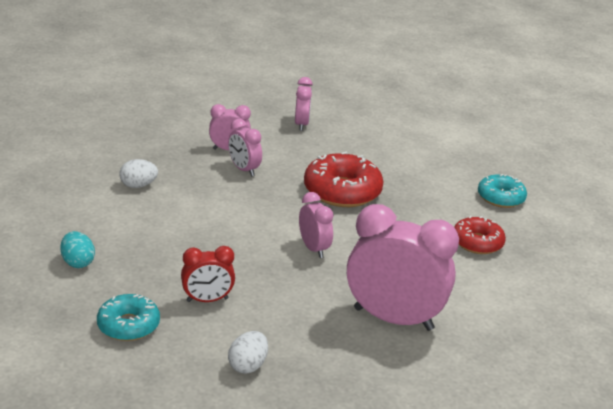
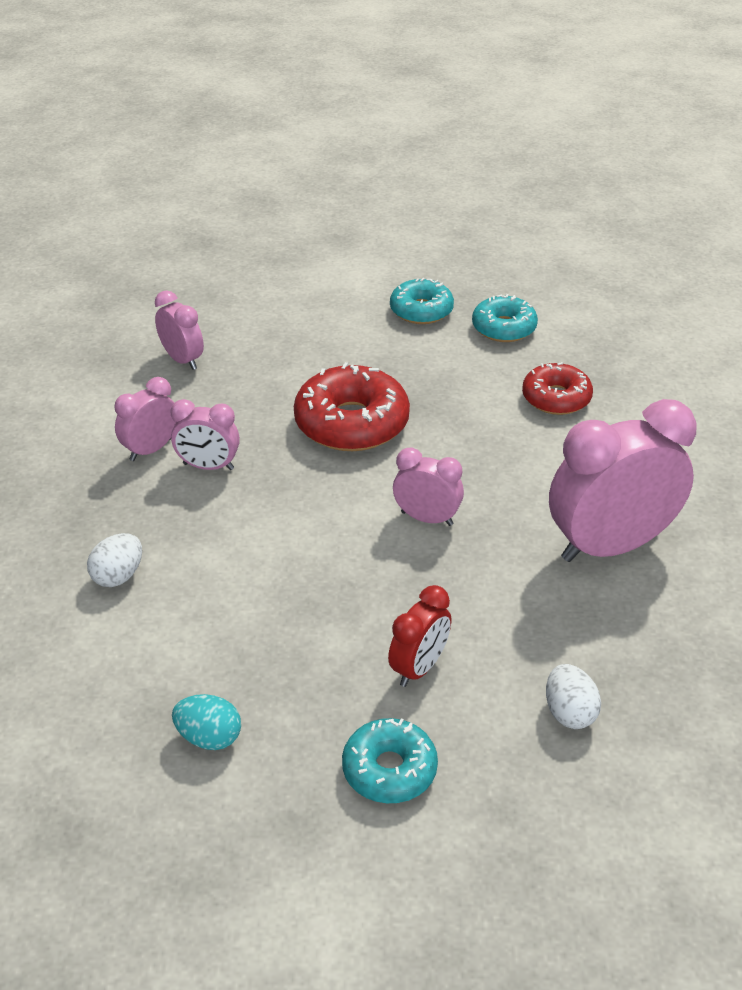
camera: 40 degrees left, 10 degrees up
(464, 167) = (421, 310): none -> turquoise donut

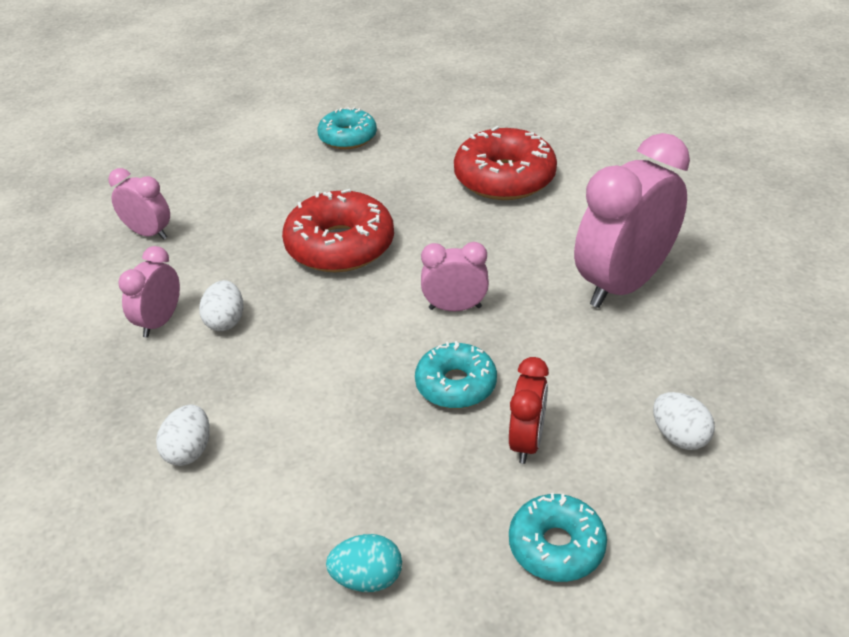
camera: 20 degrees left, 0 degrees up
(208, 466) = (225, 321): pink clock -> white egg
(504, 328) = (427, 134): turquoise donut -> turquoise donut (456, 385)
(556, 398) = (504, 178): red donut -> red donut, size x1.61

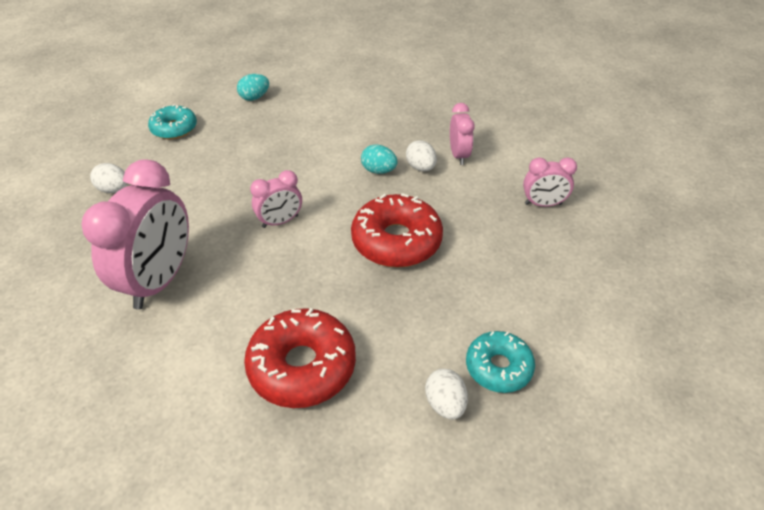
camera: 150 degrees right, 5 degrees up
(189, 451) = (373, 111): white egg -> white egg (445, 404)
(282, 335) = (378, 170): none -> turquoise egg
(456, 385) = (255, 177): turquoise donut -> none
(527, 442) = (202, 162): red clock -> none

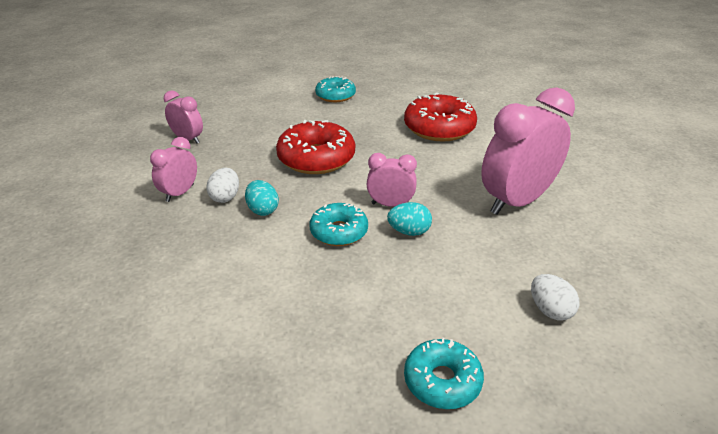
camera: 145 degrees left, 10 degrees down
(254, 97) = (287, 387): turquoise egg -> turquoise egg (409, 232)
(302, 180) = (339, 232): none -> turquoise donut
(445, 404) = (377, 95): white egg -> none

